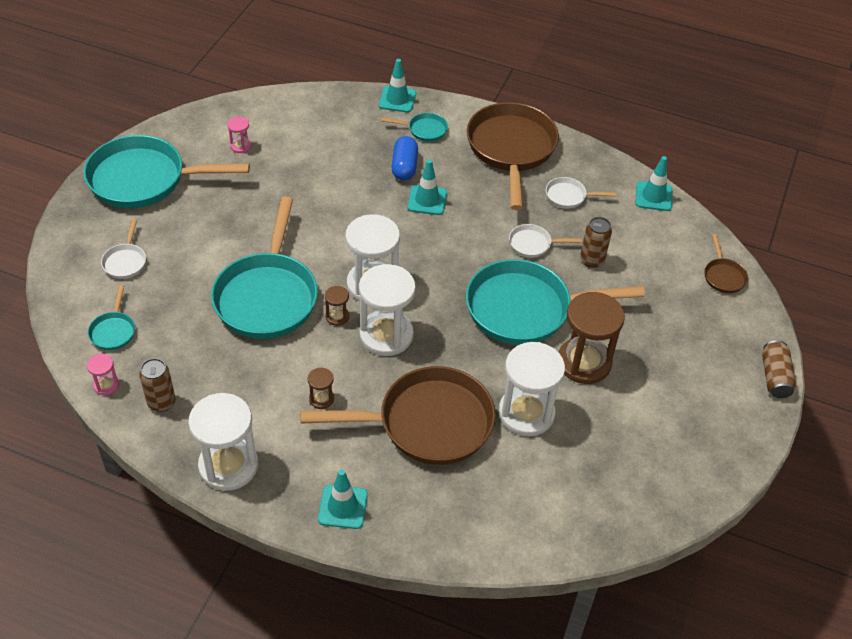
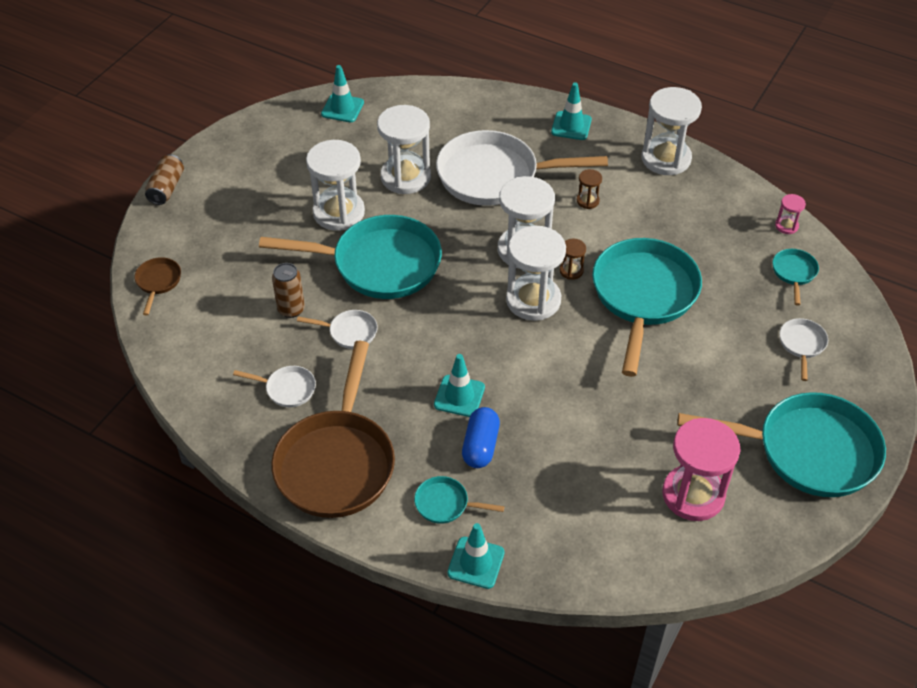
camera: 170 degrees left, 0 degrees up
(161, 402) = (732, 208): brown can -> none
(240, 146) = (693, 495): pink hourglass -> pink hourglass, size x2.24
(427, 423) = (495, 176): brown pan -> white pan
(584, 362) = (339, 212): brown hourglass -> white hourglass
(653, 196) = (185, 381): turquoise traffic cone -> turquoise traffic cone (342, 108)

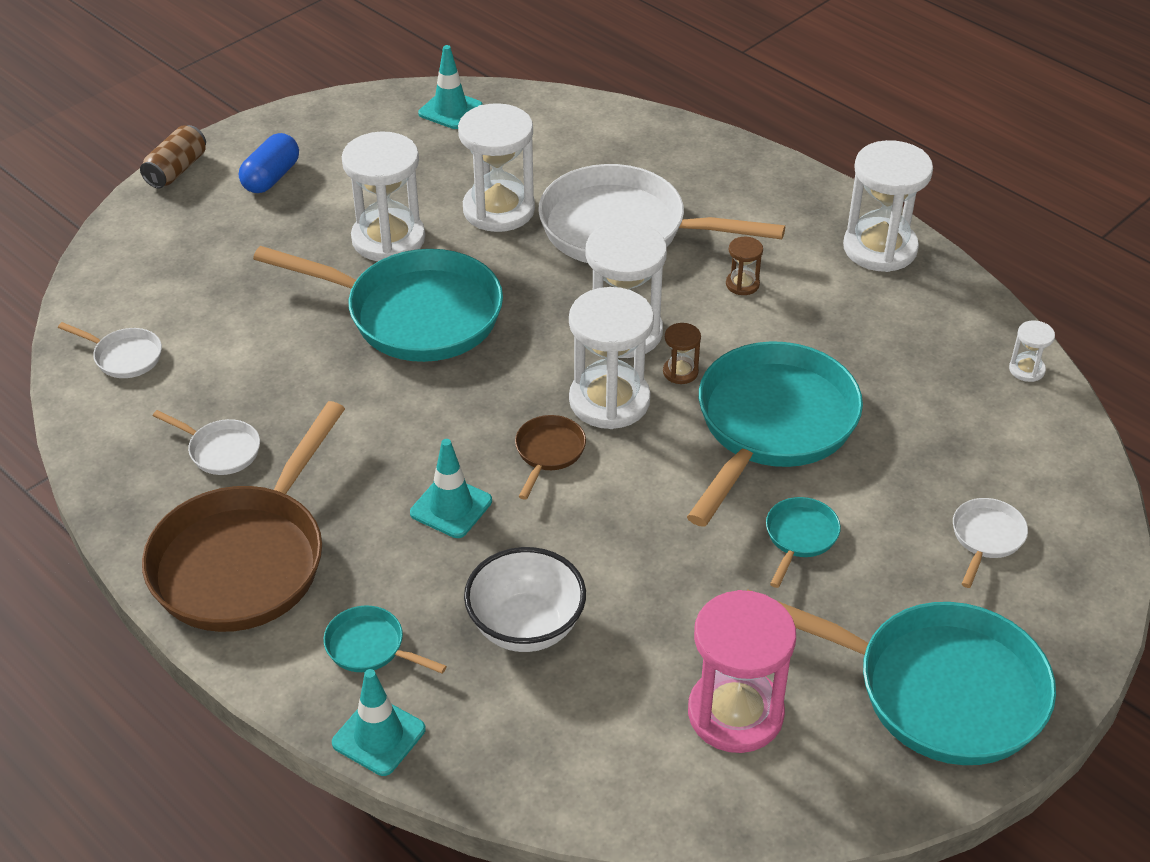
camera: 15 degrees right, 5 degrees down
(158, 282) = (113, 283): brown pan -> brown pan (548, 452)
(291, 309) = (271, 350): brown can -> none
(349, 332) = (336, 394): white pan -> white pan (124, 357)
(480, 446) = (452, 580): blue capsule -> blue capsule (271, 177)
(540, 467) = (526, 627): none -> white bowl
(571, 126) = (759, 183): turquoise traffic cone -> none
(786, 226) = (1026, 370): pink hourglass -> white hourglass
(794, 273) = (1012, 436): turquoise pan -> turquoise pan (799, 537)

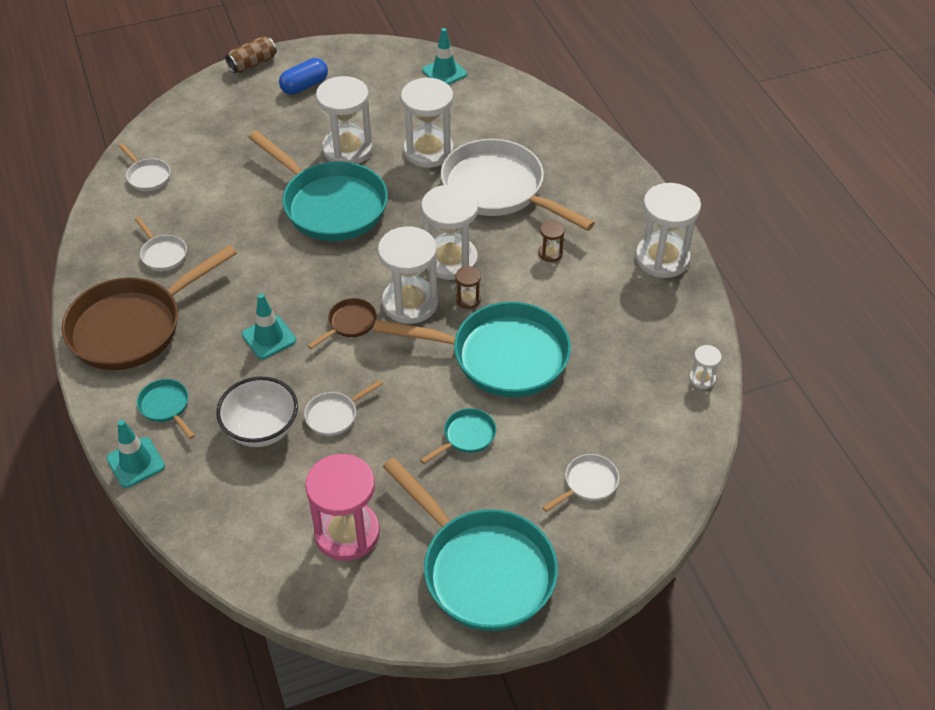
camera: 25 degrees right, 5 degrees up
(611, 573) = (334, 415): none -> white pan
(771, 426) = (501, 356): turquoise pan -> turquoise pan turned 45 degrees clockwise

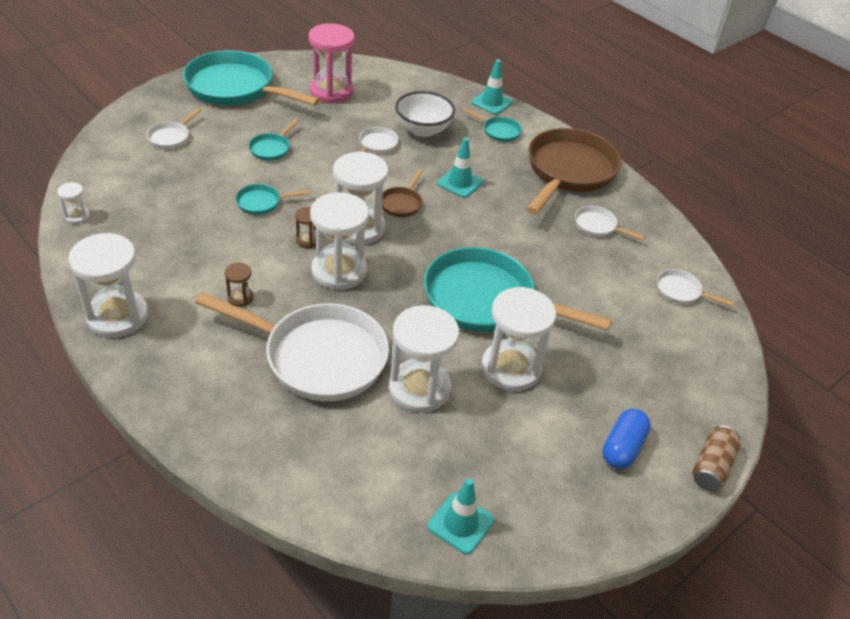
camera: 155 degrees right, 5 degrees down
(501, 356) = (262, 202): turquoise pan -> turquoise pan, size x0.43

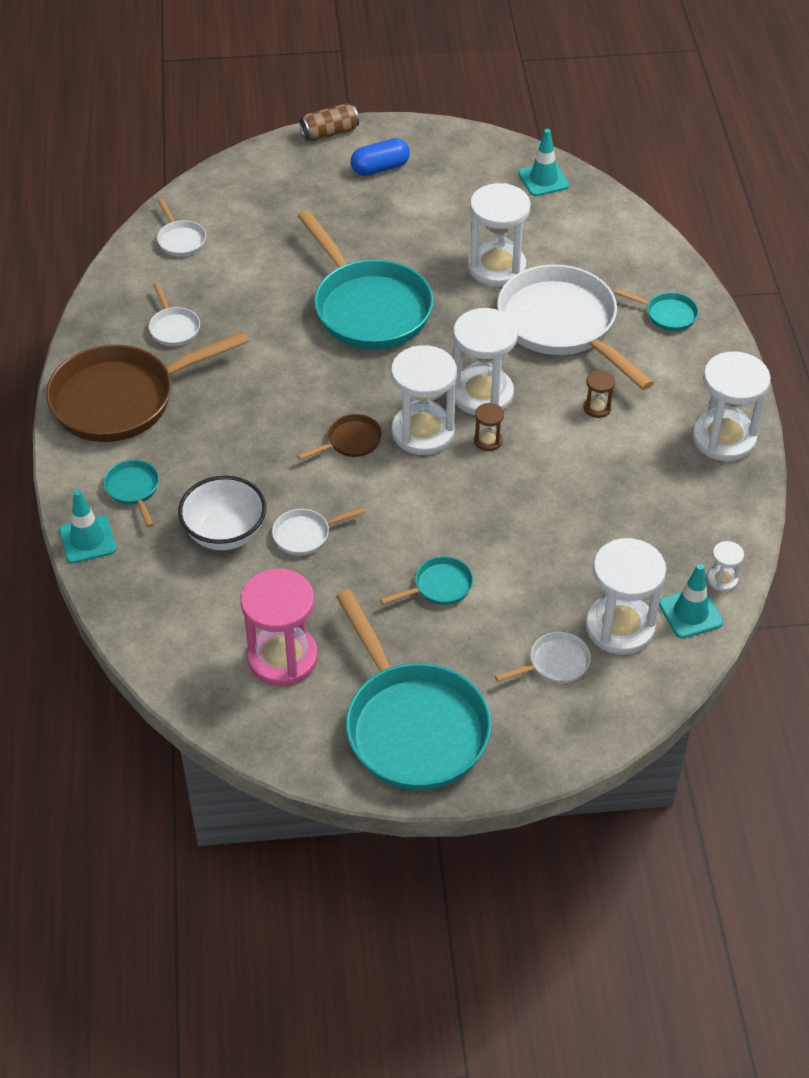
camera: 140 degrees left, 5 degrees up
(262, 202) = (504, 509): turquoise pan -> turquoise pan (667, 314)
(460, 183) = (260, 439): turquoise traffic cone -> turquoise traffic cone (690, 613)
(510, 368) = (406, 249): white hourglass -> white hourglass (620, 627)

